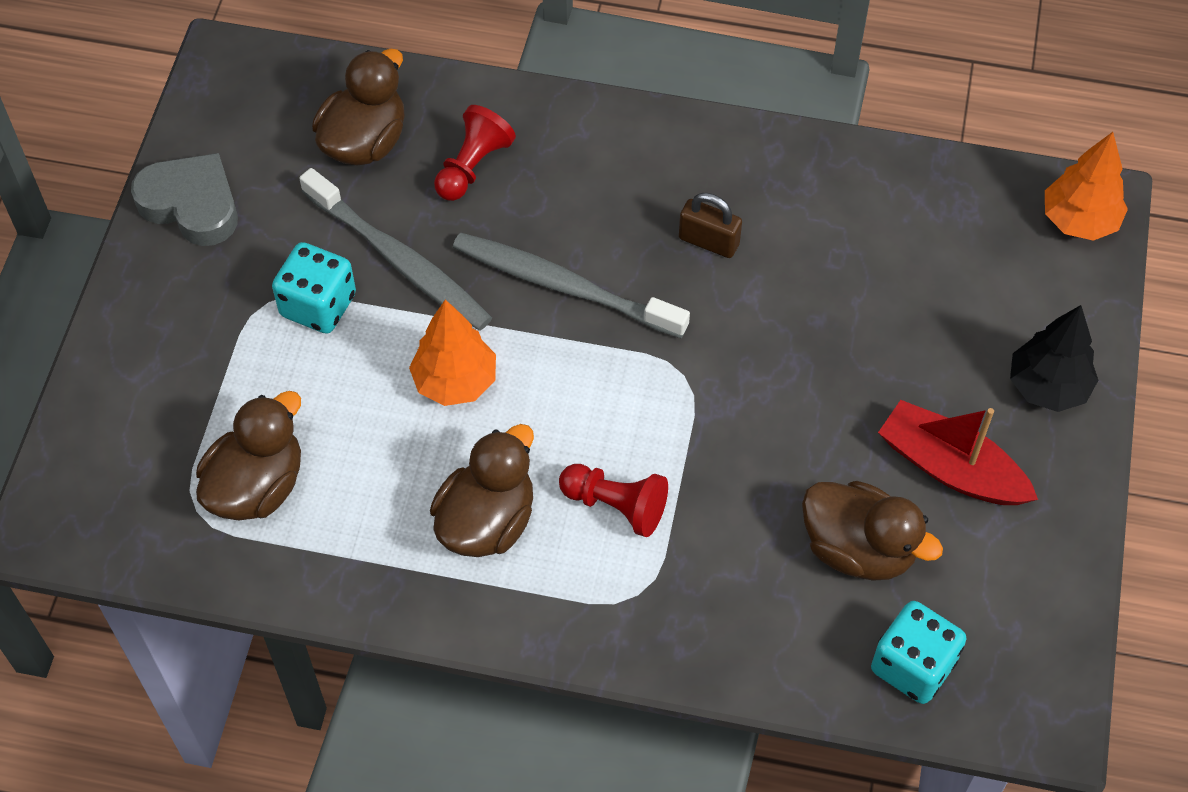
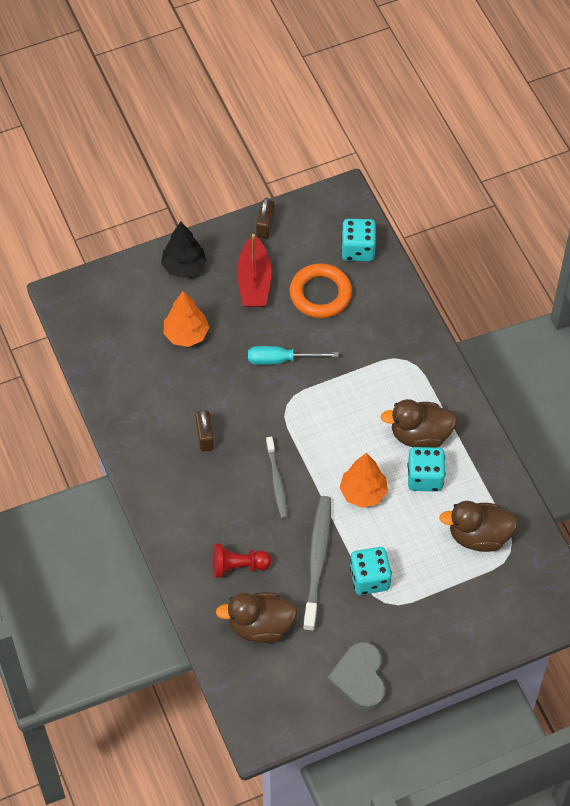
camera: 125 degrees left, 0 degrees up
(411, 479) = (425, 477): none -> turquoise dice
(563, 286) = (277, 482): grey toothbrush -> grey toothbrush, size x0.62
(616, 506) = (372, 392): red pawn -> none
(770, 416) = (281, 360): none -> turquoise screwdriver
(858, 549) = (320, 294): brown duck -> orange ring
(1058, 552) = (265, 226): none -> brown padlock
(1079, 221) = (79, 297): orange tree -> orange tree (186, 335)

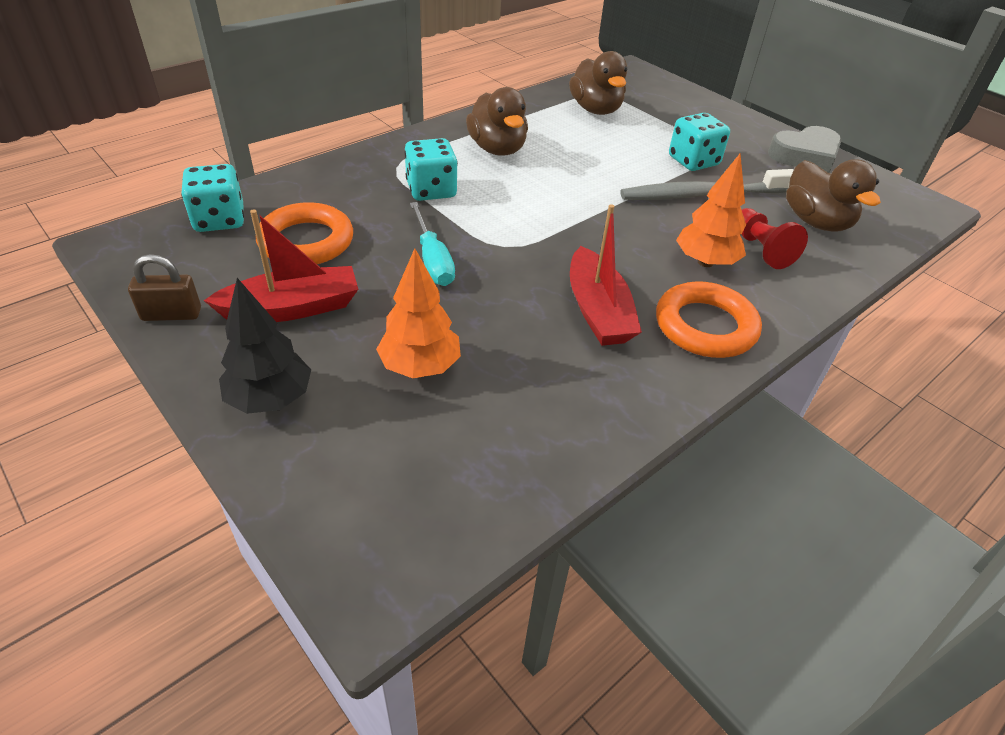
camera: 110 degrees left, 15 degrees down
(172, 491) = (705, 326): none -> orange ring
(205, 437) = (597, 311): brown padlock -> red boat
(277, 482) = (623, 237): grey toothbrush -> none
(363, 493) = (594, 176): orange tree -> orange tree (705, 262)
(425, 477) = (549, 142): turquoise dice -> turquoise dice (431, 190)

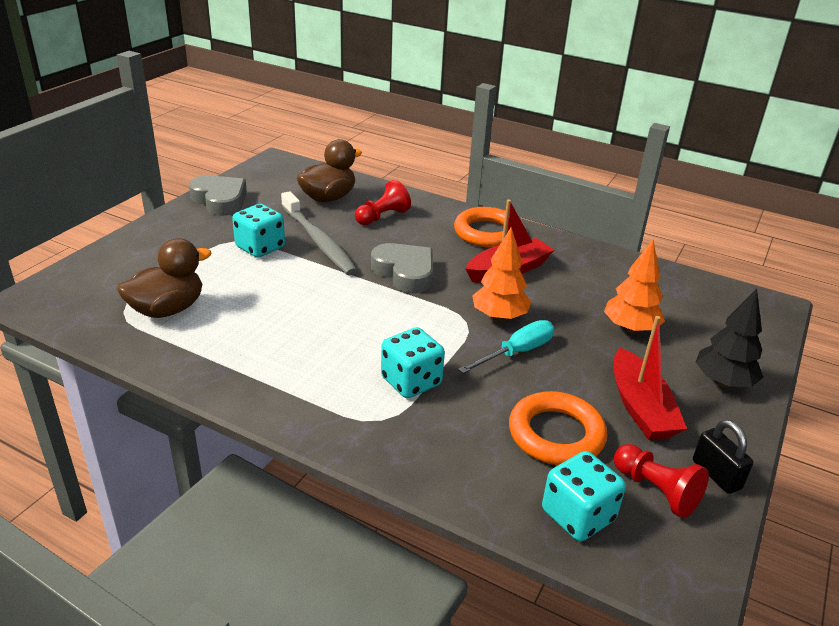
camera: 110 degrees left, 10 degrees down
(171, 314) = (716, 475): brown padlock -> black padlock
(197, 269) = (656, 490): none -> red pawn
(292, 308) = (640, 407): red boat -> red boat turned 150 degrees counterclockwise
(497, 149) = (299, 358): brown duck -> none
(617, 232) = (405, 273): none -> grey heart
(705, 262) = (415, 235): orange tree -> orange tree (499, 317)

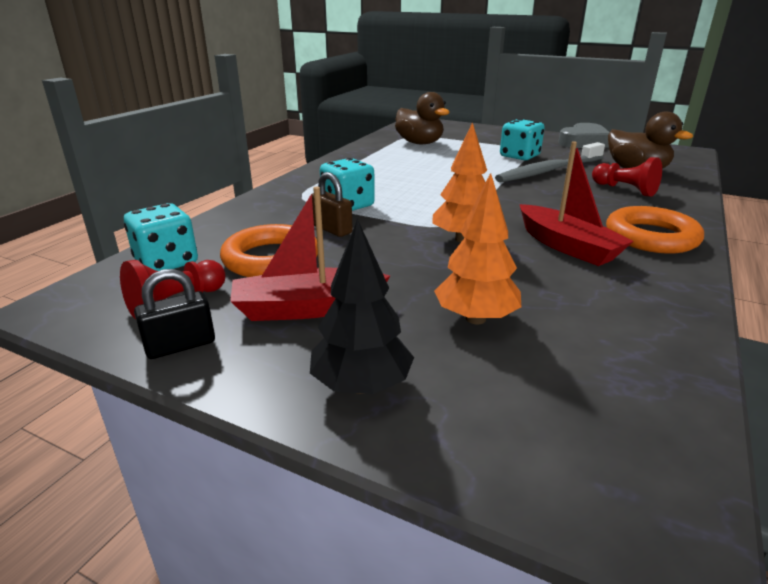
camera: 90 degrees right, 5 degrees down
(405, 273) = (520, 200): grey heart -> none
(480, 394) = (332, 229): none -> brown padlock
(517, 352) = (400, 246): turquoise screwdriver -> none

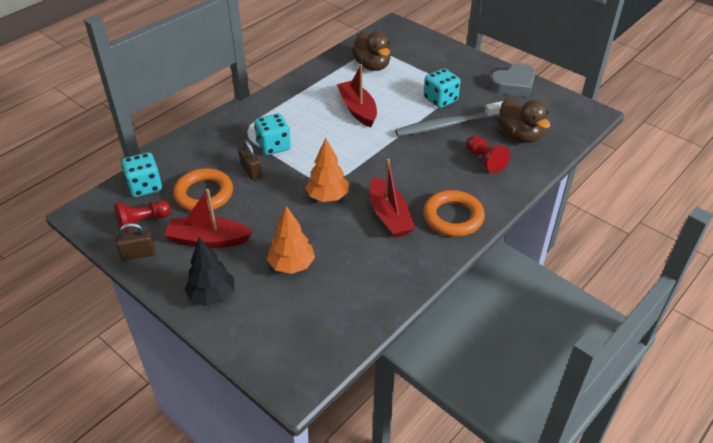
camera: 15 degrees right, 15 degrees up
(180, 345) = (138, 254): black padlock -> brown padlock
(432, 170) = (358, 109): none -> red boat

